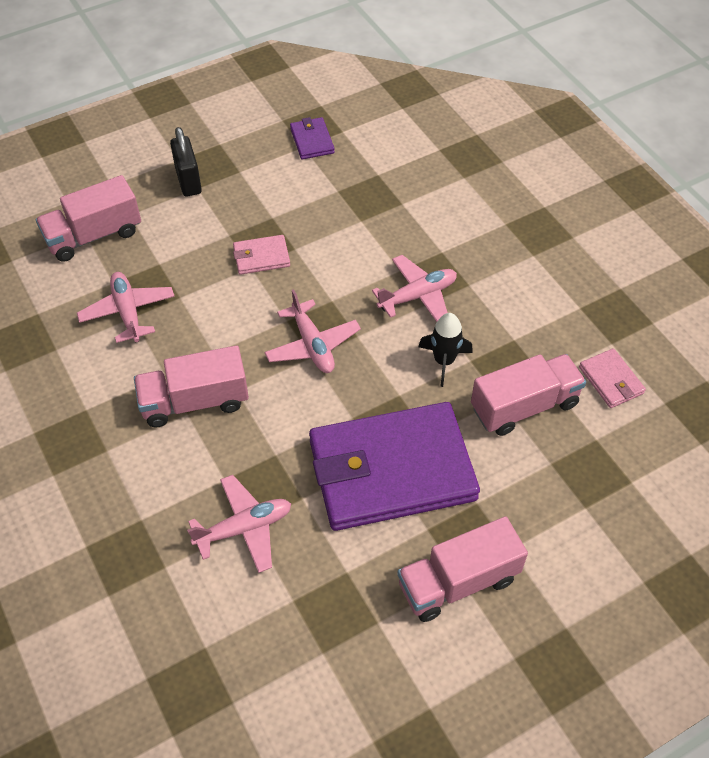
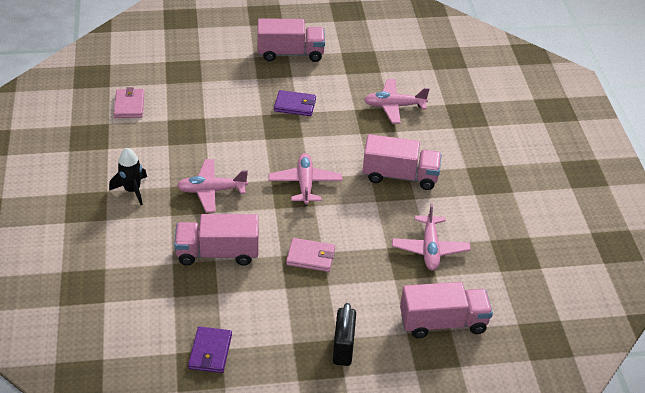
camera: 160 degrees left, 10 degrees down
(391, 470) = (295, 105): purple wallet -> purple wallet, size x0.41
(444, 361) = (223, 147): black rocket -> black rocket (132, 190)
(524, 406) = (193, 109): pink truck -> pink truck (218, 253)

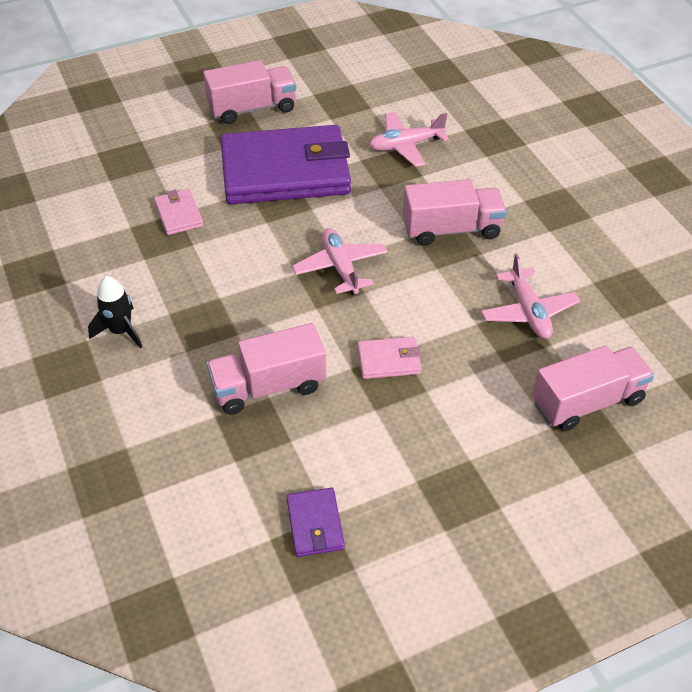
camera: 15 degrees left, 5 degrees up
(129, 105) = (72, 219): pink wallet -> pink wallet (179, 214)
(211, 190) = (226, 305): pink plane -> none
(295, 105) = (285, 171): purple wallet -> purple wallet, size x2.46
(343, 348) = (482, 470): black padlock -> none

